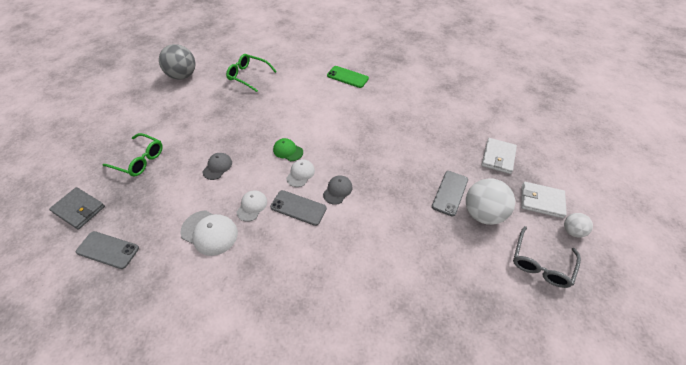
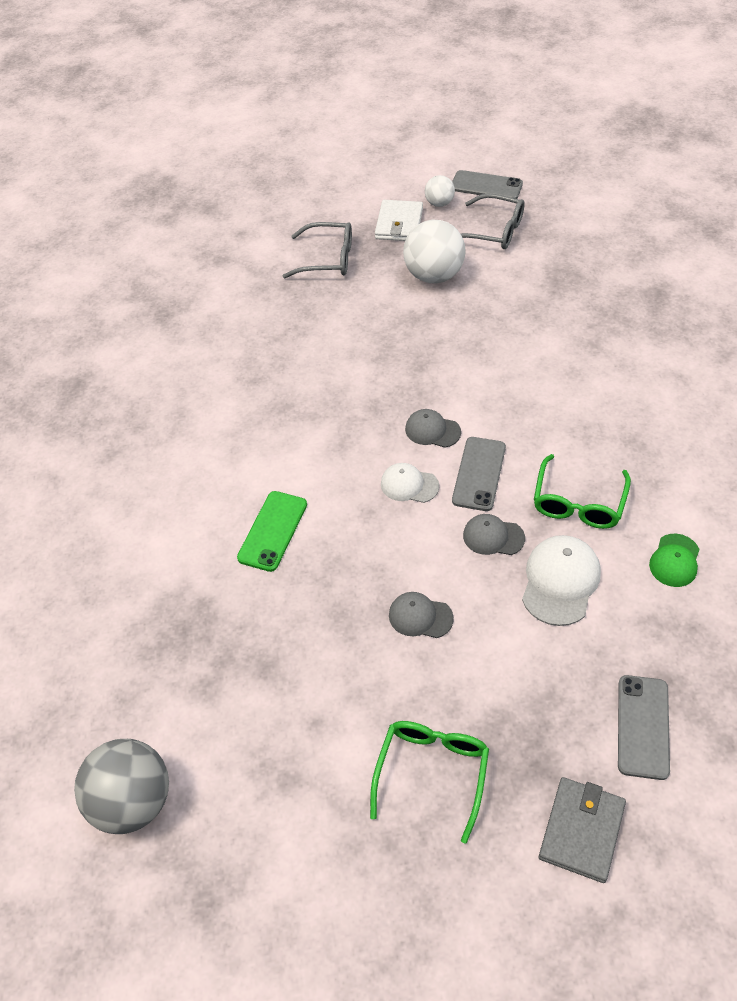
camera: 95 degrees left, 0 degrees up
(248, 76) = (133, 644): green glasses -> green glasses (578, 502)
(252, 206) = (493, 537): white cap -> grey cap
(288, 151) = (359, 514): green cap -> green cap (674, 560)
(347, 77) = (136, 458): green phone -> green phone (272, 531)
(450, 193) = (406, 306): grey phone -> grey phone (486, 186)
(498, 157) = (327, 259): white wallet -> grey glasses

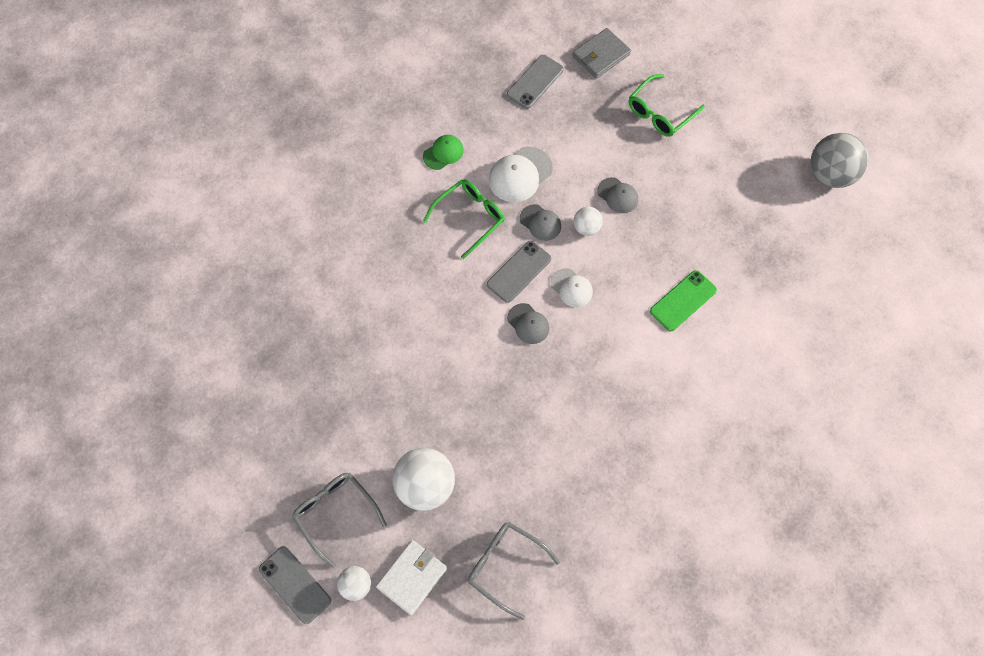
camera: 155 degrees left, 15 degrees up
(434, 558) = (586, 227): none -> white ball

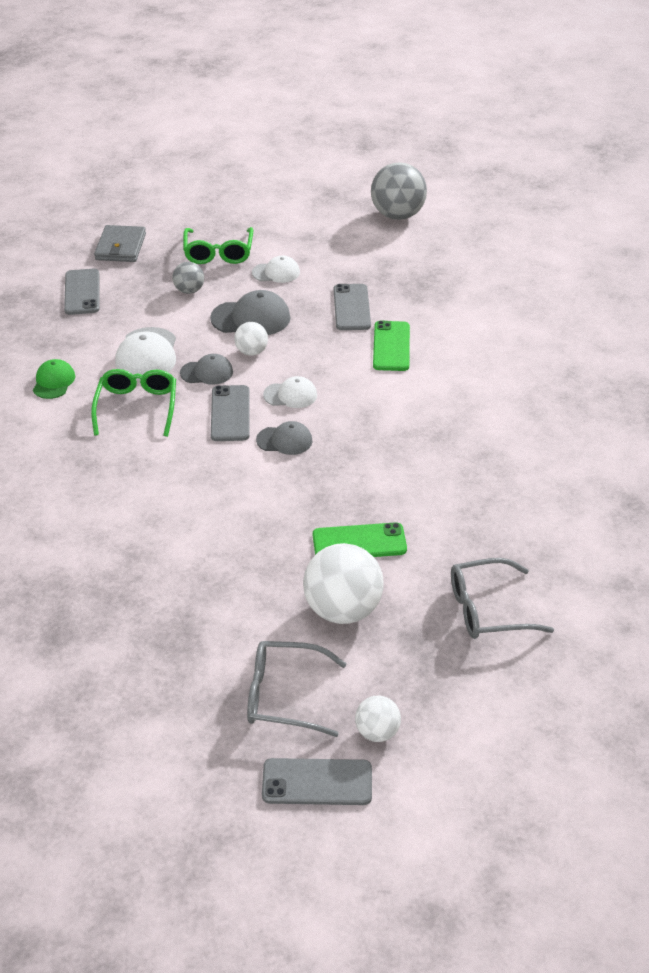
camera: 45 degrees left, 25 degrees down
(412, 577) = (420, 683): white wallet -> none
(487, 445) = (359, 542): none -> green phone
(604, 135) = (189, 291): none -> grey ball
(617, 195) = (251, 318): grey cap -> grey cap, size x1.59
(679, 164) = (276, 272): none -> white cap
(695, 241) = (352, 307): none -> grey phone

